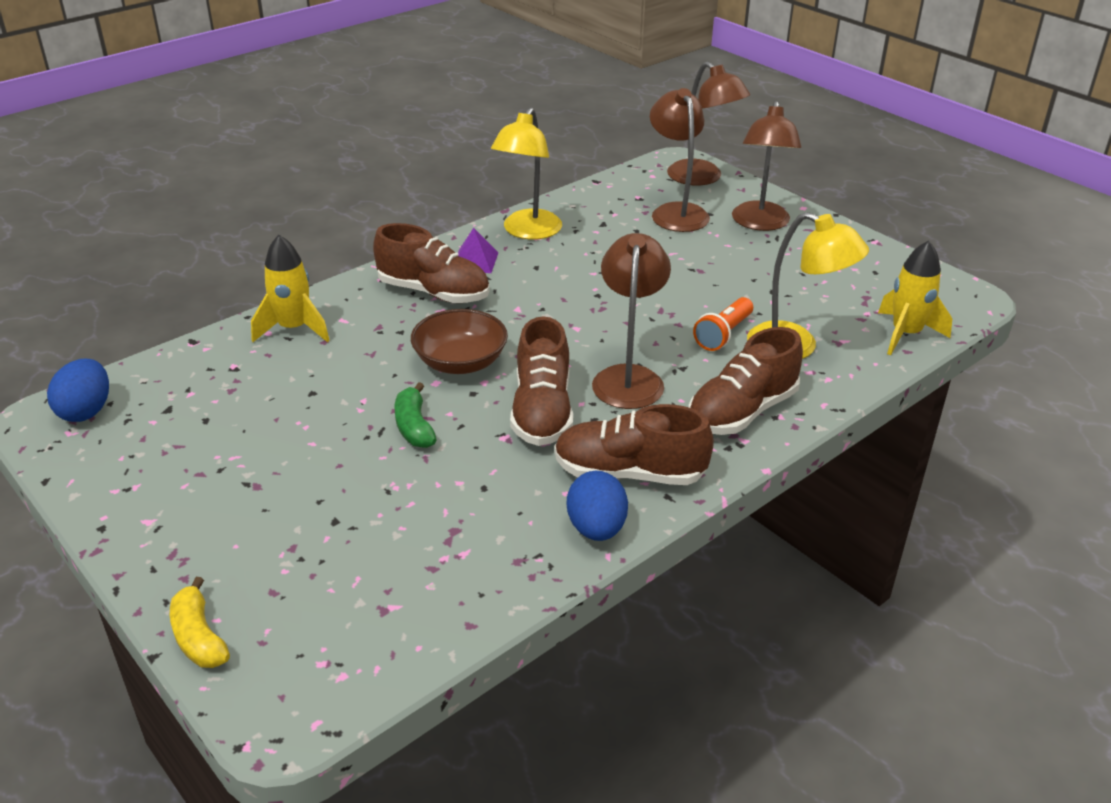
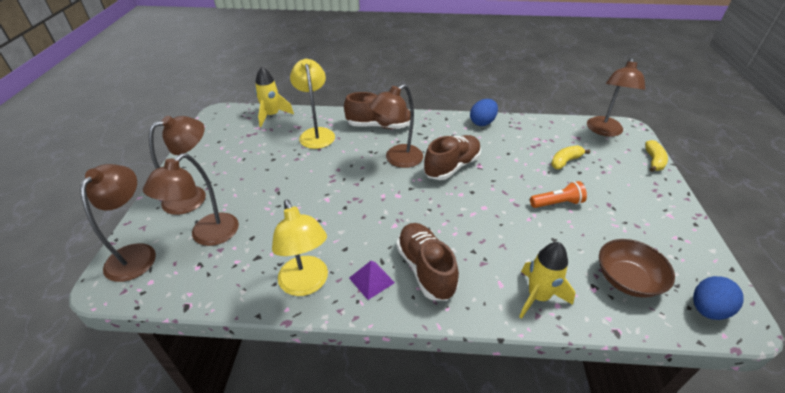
camera: 135 degrees left, 5 degrees up
(338, 669) = (604, 131): none -> brown lamp
(373, 529) = (565, 161): none -> yellow banana
(414, 427) = (515, 191): green banana -> none
(460, 362) = (461, 210): brown bowl -> brown bowl (627, 279)
(528, 232) = (306, 284): yellow lamp -> yellow lamp turned 90 degrees clockwise
(629, 473) = (449, 130): brown shoe -> none
(723, 334) = (330, 154): orange flashlight -> orange flashlight (557, 203)

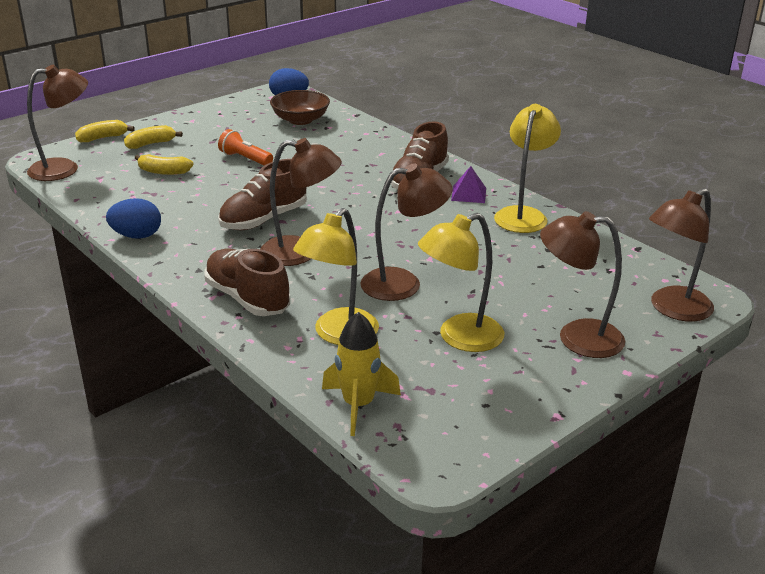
camera: 135 degrees left, 10 degrees down
(207, 236) = (586, 288): brown lamp -> brown lamp (403, 283)
(258, 162) = (459, 338): none -> yellow lamp
(452, 166) = (264, 219): brown shoe -> brown shoe turned 45 degrees counterclockwise
(538, 296) = (370, 139): yellow rocket -> none
(625, 175) = (151, 144): none -> yellow banana

